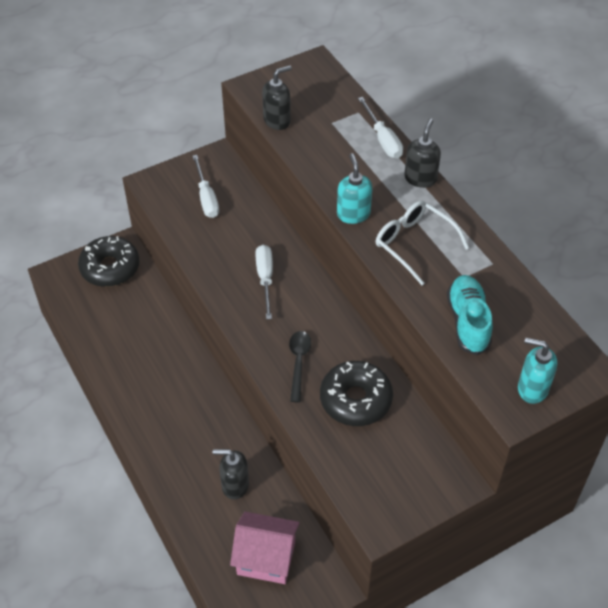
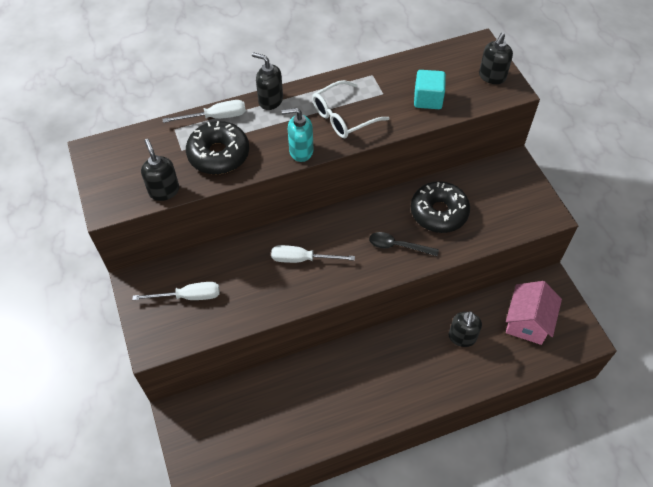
camera: 80 degrees left, 5 degrees up
(110, 268) = (201, 426): black donut -> black donut (219, 154)
(468, 322) = (428, 99): turquoise shoe -> turquoise cube
(532, 389) = (492, 77): turquoise soap dispenser -> black soap dispenser

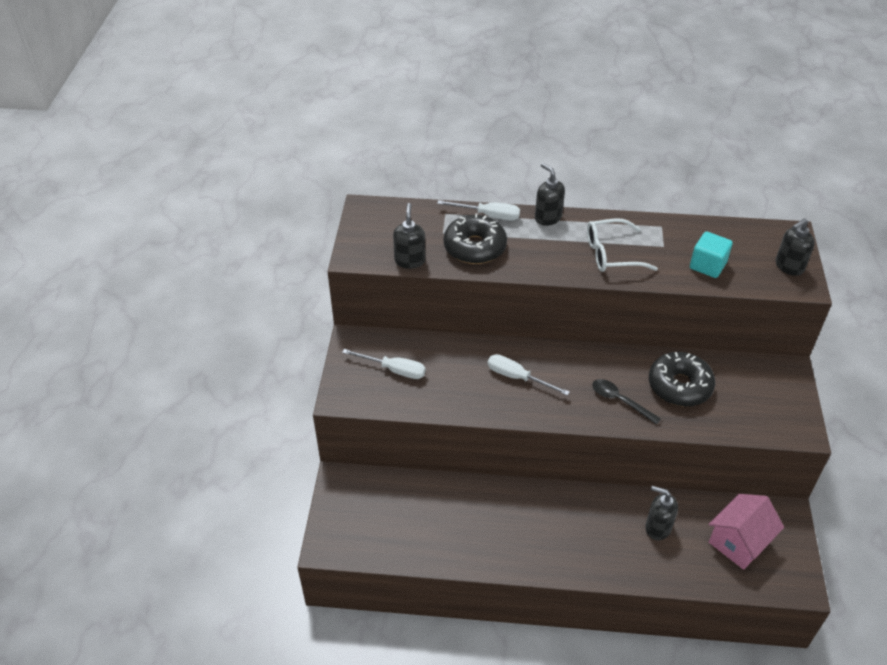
camera: 25 degrees right, 10 degrees down
(300, 151) = (553, 269): turquoise soap dispenser -> none
(462, 337) = (657, 527): black soap dispenser -> black soap dispenser turned 75 degrees clockwise

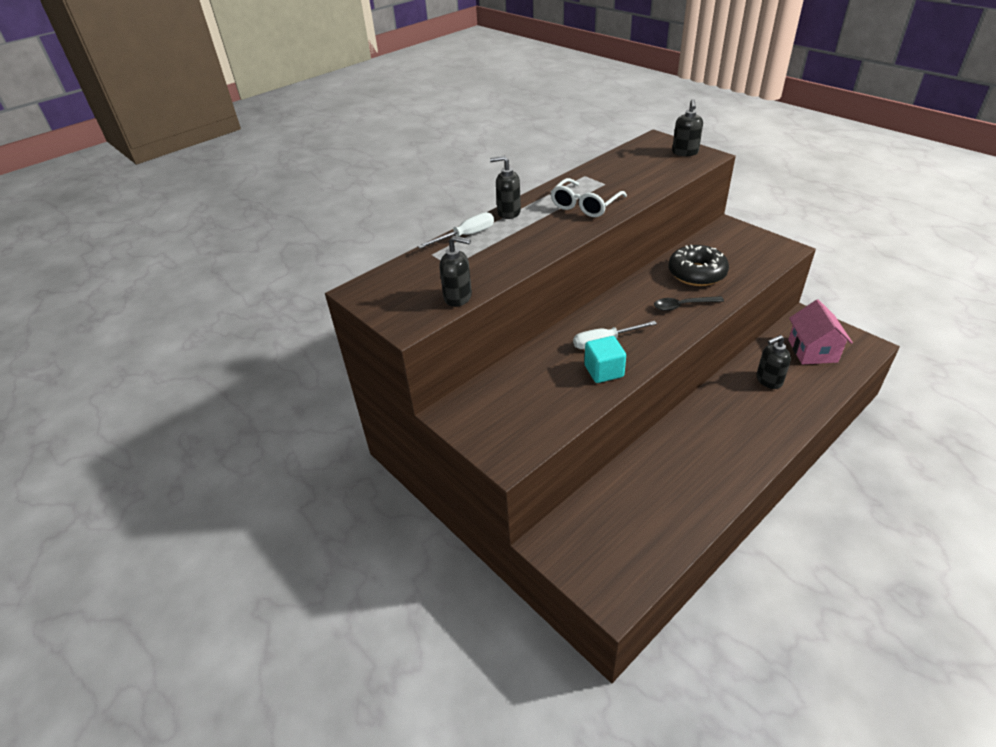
camera: 45 degrees left, 5 degrees down
(394, 370) = (515, 406): white screwdriver -> none
(410, 260) = (458, 297): black soap dispenser -> black soap dispenser turned 150 degrees clockwise
(475, 247) = (491, 258): black donut -> none
(707, 265) = (646, 177): turquoise cube -> turquoise cube (603, 371)

